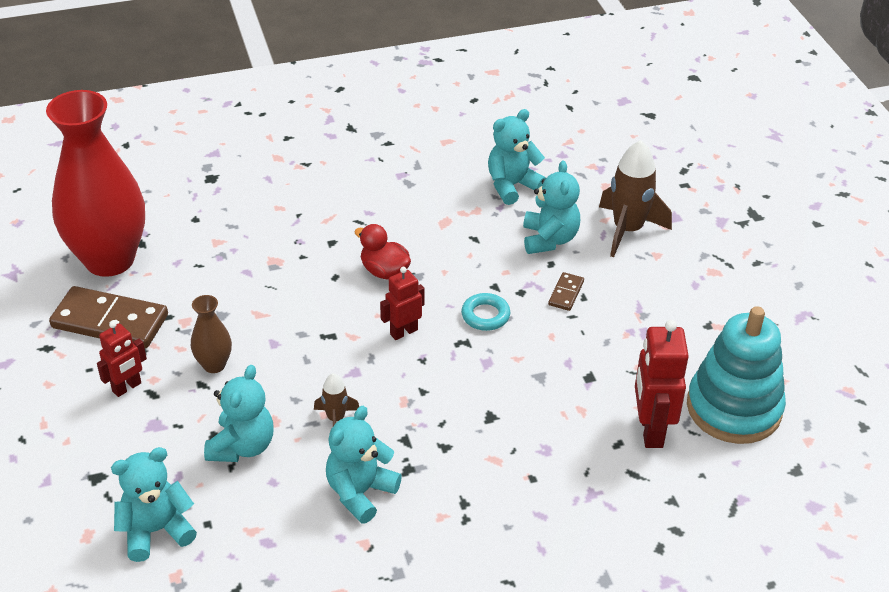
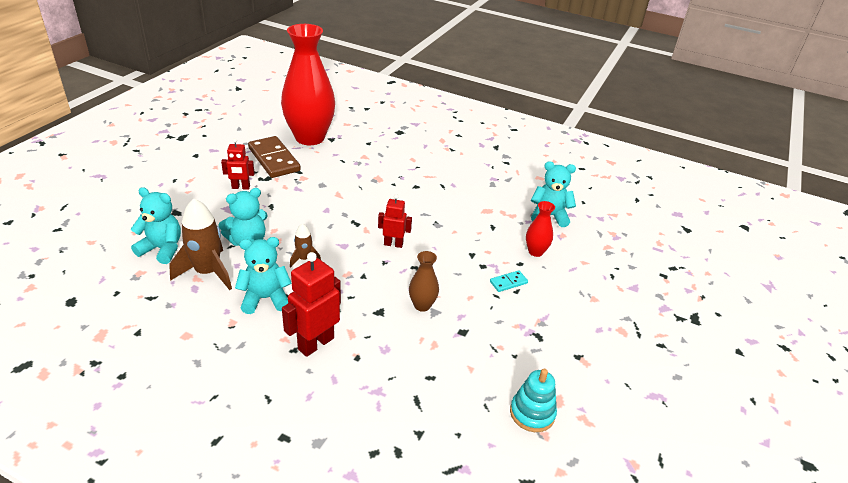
camera: 40 degrees right, 5 degrees down
(214, 365) = (288, 202): brown vase -> brown vase (422, 305)
(384, 271) = (423, 213): red duck -> none
(485, 315) = (447, 264): turquoise ring -> none
(549, 239) = (535, 252): turquoise teddy bear -> red vase
(566, 293) = (508, 282): brown domino -> turquoise domino
(628, 230) = (592, 275): brown rocket -> brown rocket (208, 272)
(650, 430) = (460, 385): red robot -> red robot (315, 343)
(733, 408) = (532, 413): turquoise stacking toy -> turquoise stacking toy, size x0.57

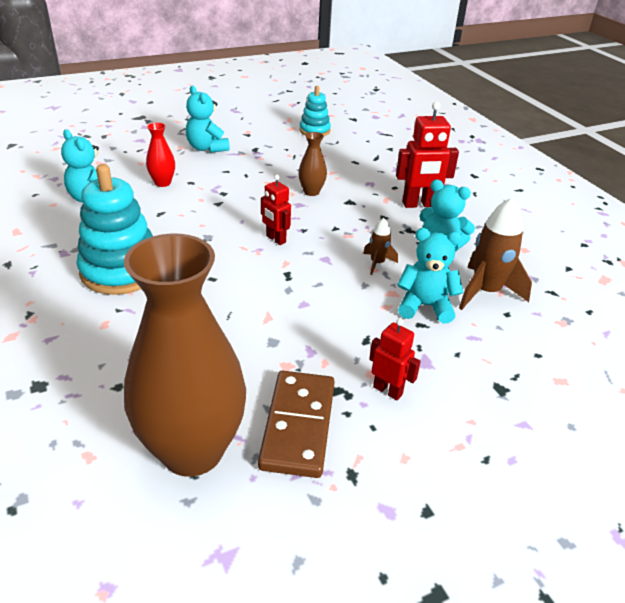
camera: 140 degrees left, 0 degrees up
(162, 249) = (531, 340): turquoise teddy bear -> turquoise teddy bear (207, 148)
(310, 138) = (192, 451): red vase -> brown vase
(448, 183) = (121, 271): none -> turquoise stacking toy
(508, 282) = (223, 177): turquoise domino -> none

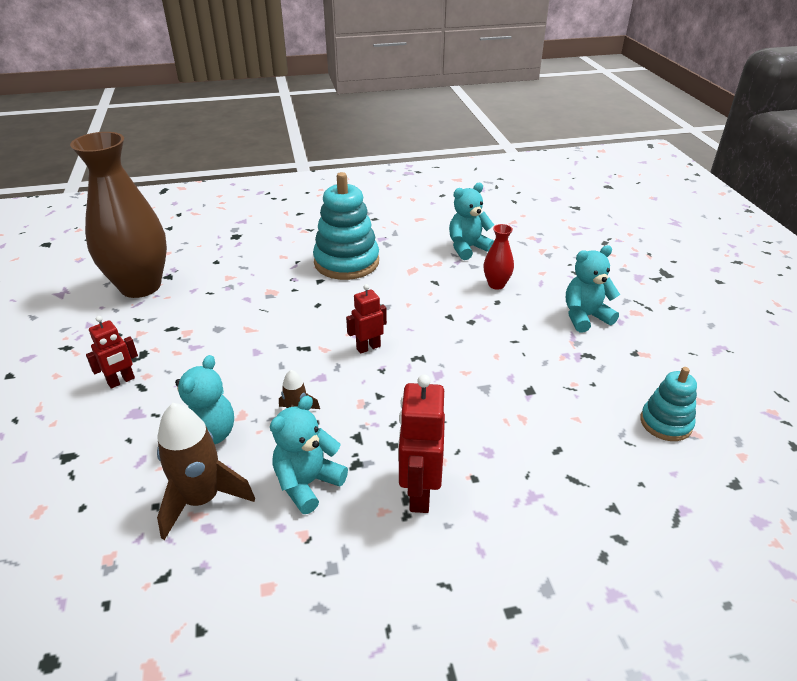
camera: 105 degrees right, 0 degrees up
(298, 425) = (125, 330): brown domino -> none
(311, 192) = (467, 389): brown vase -> none

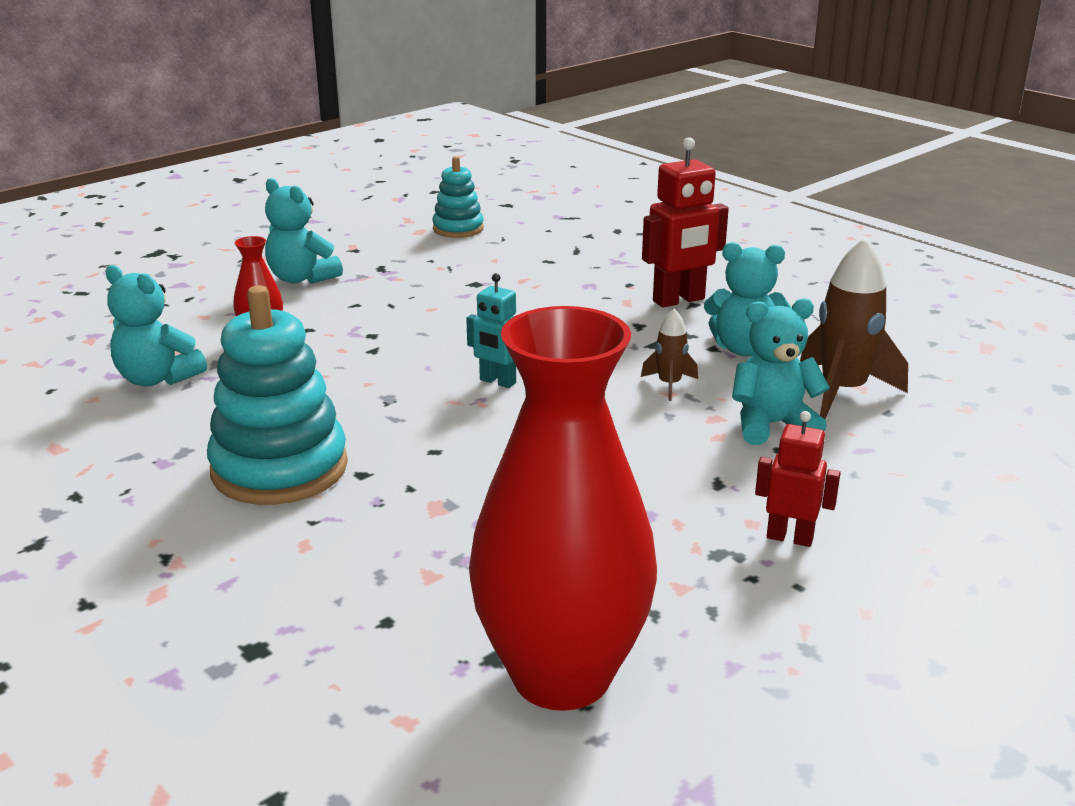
camera: 120 degrees left, 10 degrees down
(140, 286) = (561, 675): brown vase -> red vase
(368, 347) = (497, 382): red robot -> turquoise robot

